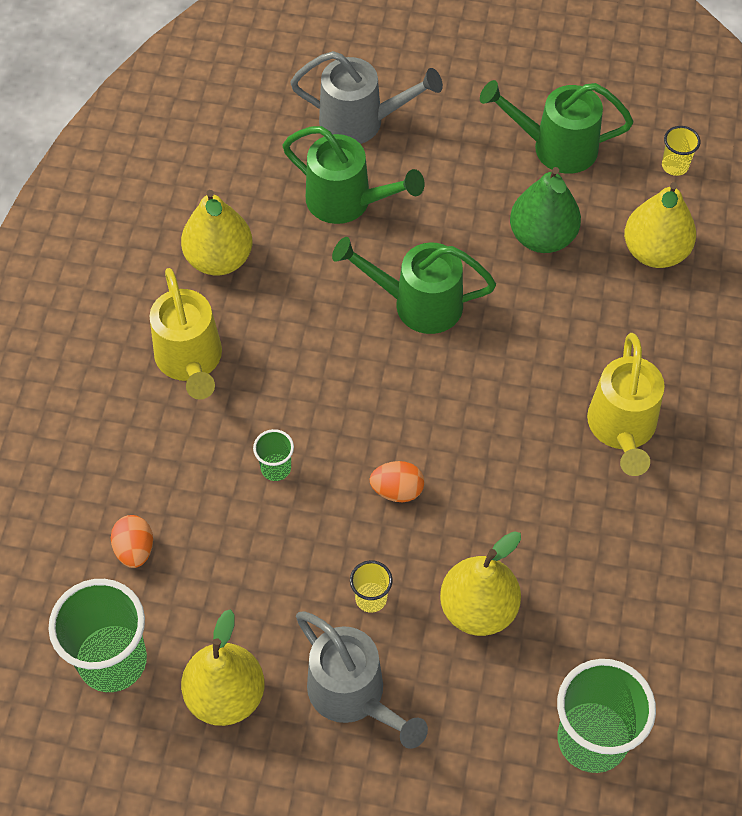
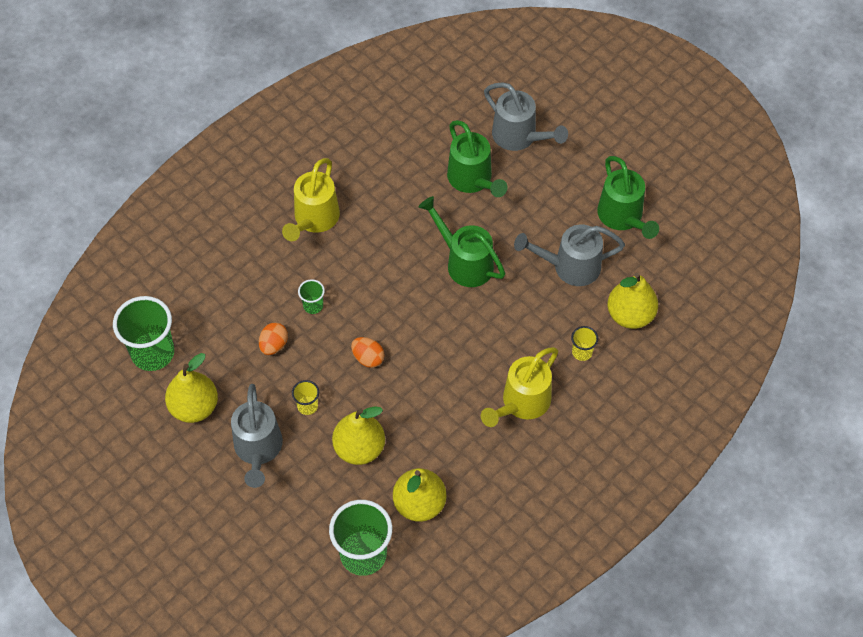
camera: 35 degrees right, 0 degrees up
(135, 549) = (207, 303): orange egg -> orange egg (274, 345)
(219, 259) = (374, 171): yellow pear -> yellow pear (419, 504)
(542, 237) = (569, 266): green pear -> grey watering can
(554, 147) = (623, 218): green watering can -> green watering can turned 150 degrees counterclockwise
(675, 166) = (687, 271): yellow cup -> yellow cup (582, 352)

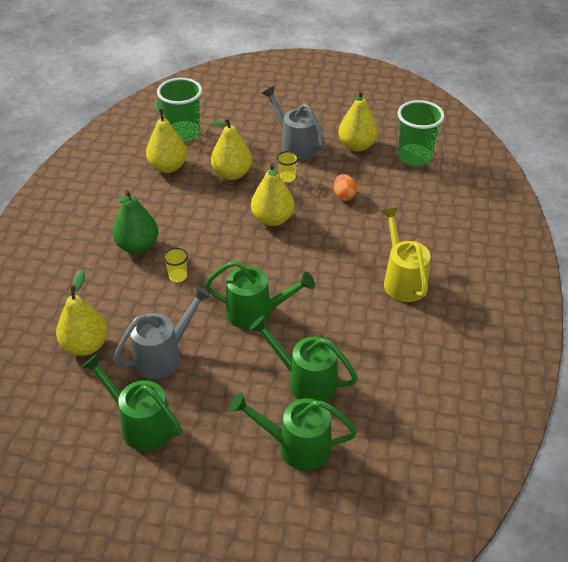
camera: 145 degrees right, 15 degrees down
(313, 306) = (342, 229): green cup -> none
(368, 358) = (272, 219): orange egg -> yellow pear
(519, 137) = (296, 446): grey watering can -> green watering can
(521, 403) = (137, 246): yellow watering can -> green pear
(582, 352) = (111, 299): yellow cup -> yellow cup (178, 276)

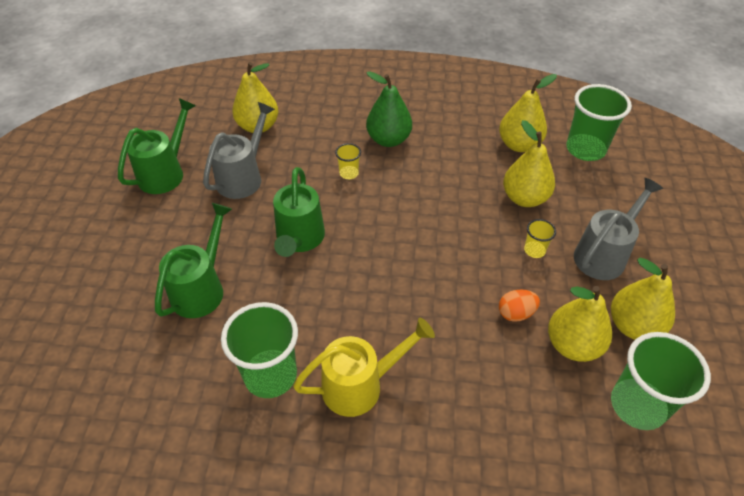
camera: 85 degrees right, 5 degrees up
(164, 355) = (243, 177): grey watering can -> grey watering can turned 105 degrees counterclockwise
(272, 219) = (452, 242): yellow pear -> yellow pear (572, 345)
(296, 446) = (120, 285): green watering can -> none
(394, 331) = (270, 375): none -> green cup

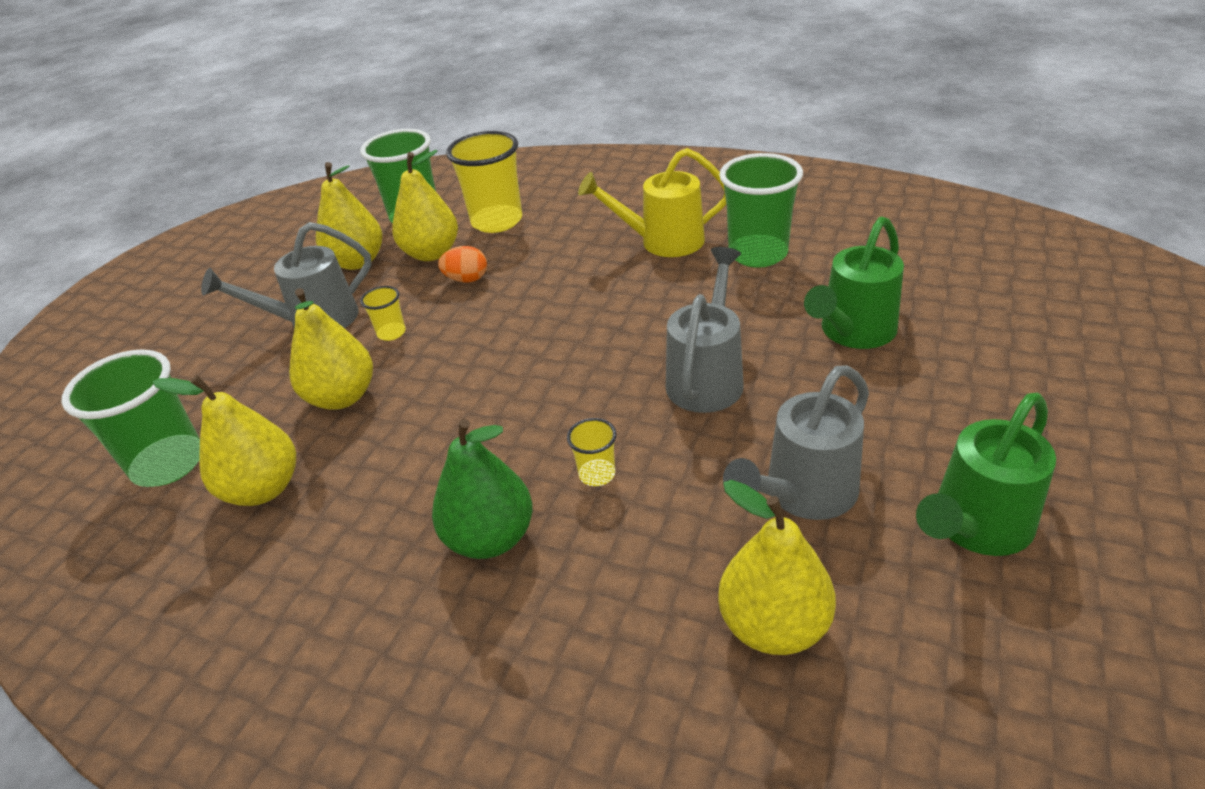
camera: 160 degrees left, 10 degrees down
(299, 240) = (707, 377): green watering can -> grey watering can
(542, 405) = (497, 221): none -> yellow cup

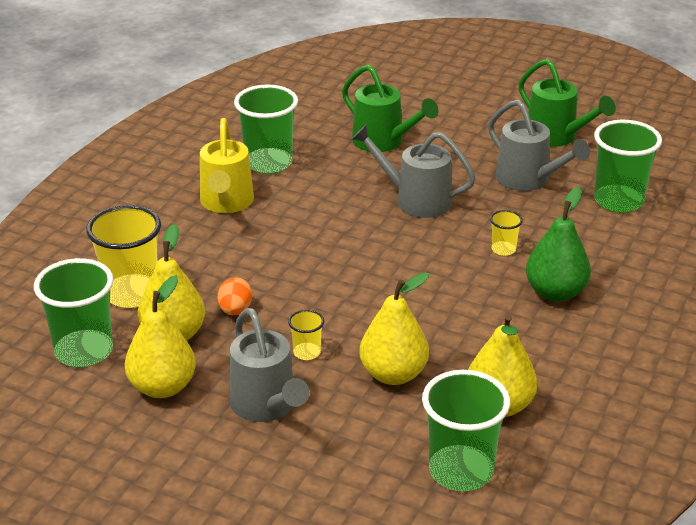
camera: 90 degrees left, 5 degrees down
(774, 625) = (618, 201): yellow pear -> green cup

